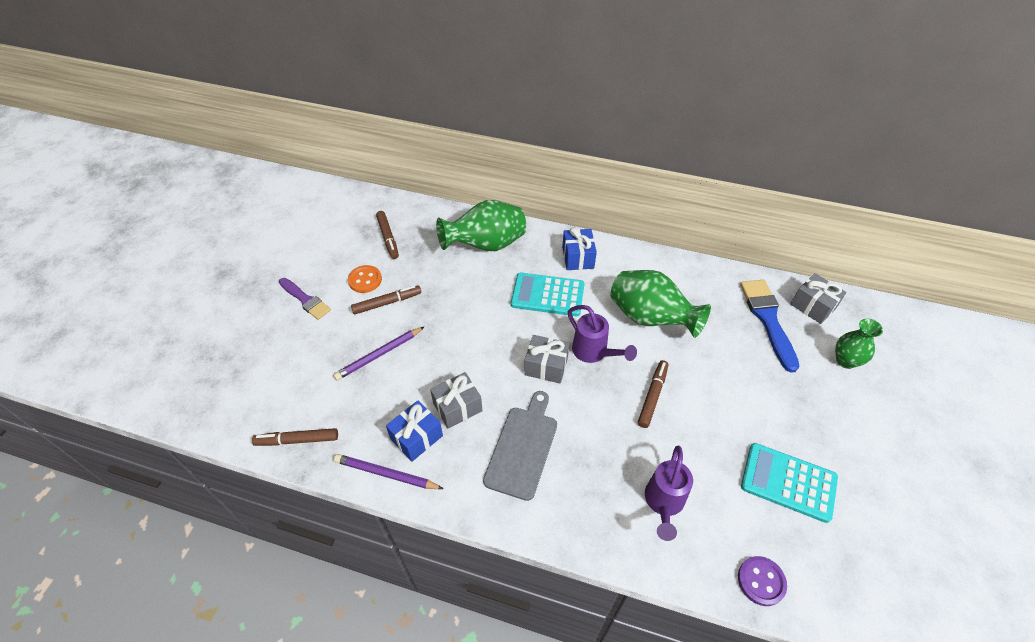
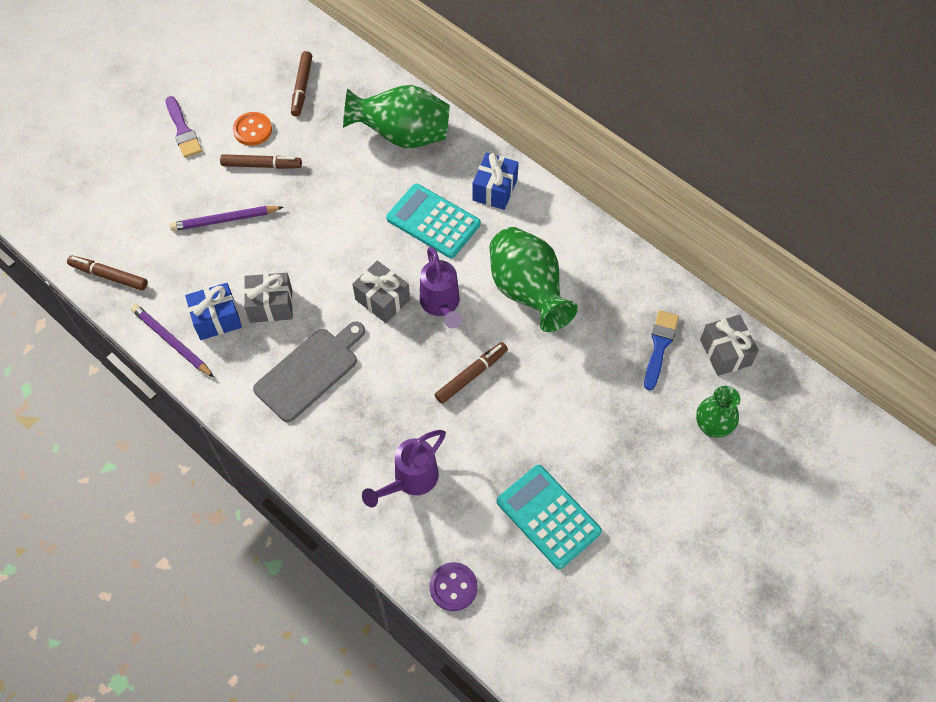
camera: 25 degrees right, 10 degrees up
(768, 319) = (659, 346): blue brush -> blue brush, size x0.65

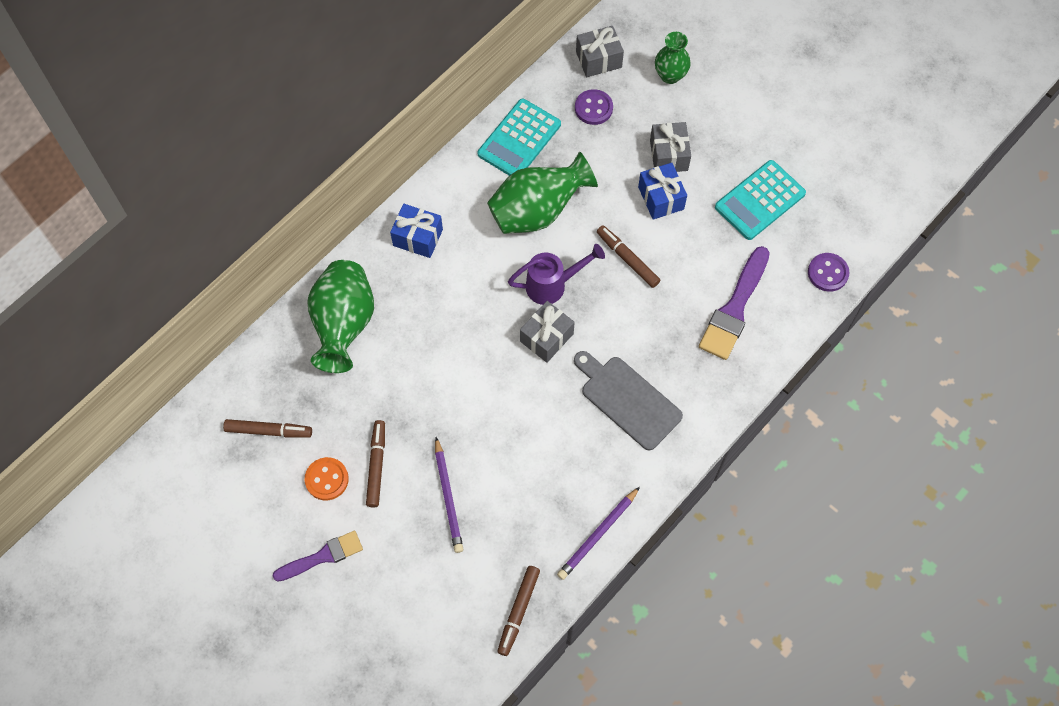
camera: 90 degrees left, 5 degrees up
(217, 319) = (570, 493): blue gift -> blue gift (661, 198)
(271, 305) = (554, 441): grey gift -> grey gift (668, 155)
(410, 481) = (734, 308): purple watering can -> purple brush
(433, 221) = (455, 293): turquoise calculator -> turquoise calculator (519, 139)
(659, 346) = (593, 108): blue brush -> purple button

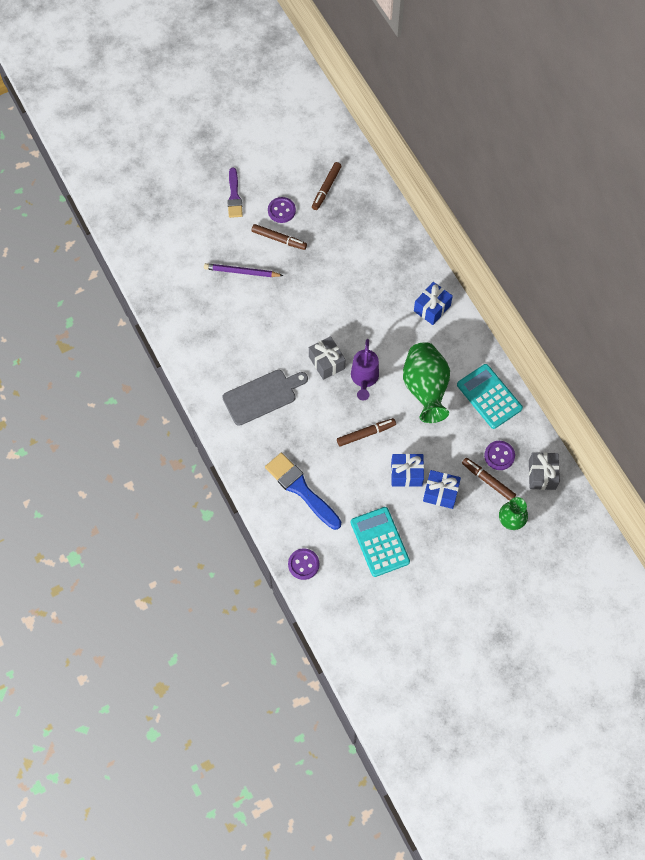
camera: 110 degrees right, 0 degrees up
(327, 479) = (281, 211): orange button -> purple button
(344, 325) = (383, 247): green vase -> none
(518, 611) = (154, 288): brown marker -> brown marker (488, 481)
(597, 535) = (181, 346): purple pencil -> none
(668, 155) = (440, 493): grey gift -> blue gift
(734, 308) = (301, 489): purple brush -> blue brush

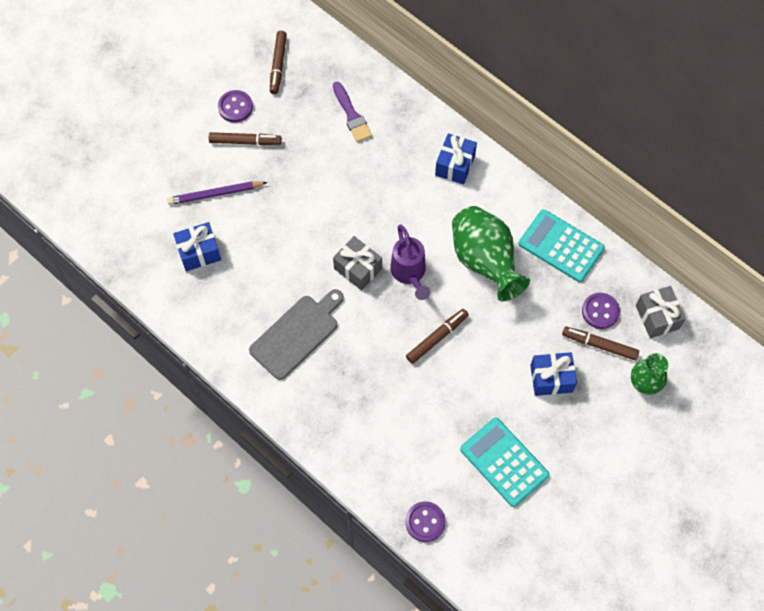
camera: 20 degrees left, 0 degrees up
(234, 196) = (172, 107): purple brush -> purple brush (351, 115)
(301, 489) = (386, 431): blue brush -> none
(406, 474) = (503, 369): blue gift -> blue gift (199, 252)

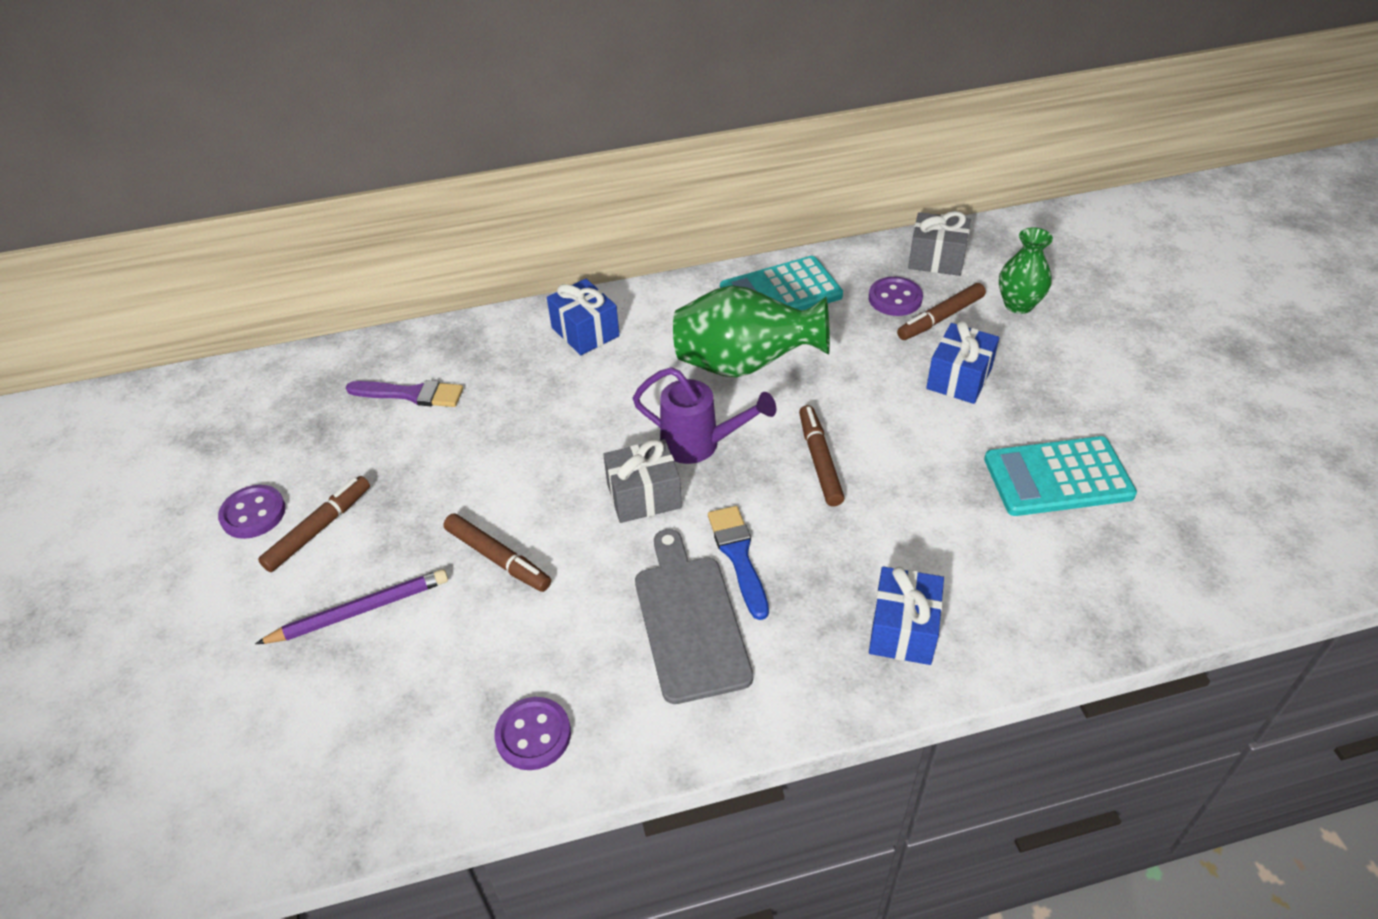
camera: 55 degrees left, 20 degrees down
(199, 252) = (436, 686): blue gift -> blue gift (903, 630)
(215, 194) = (360, 611): purple pencil -> purple pencil turned 135 degrees counterclockwise
(278, 65) = (250, 434): brown marker -> brown marker (498, 558)
(348, 334) = (738, 556): none -> blue brush
(425, 522) = (1112, 610): purple button -> purple button (533, 735)

